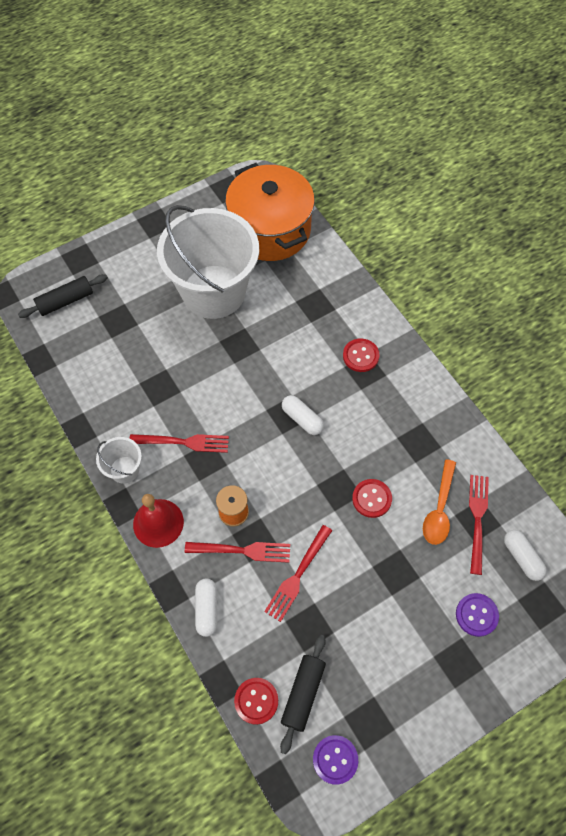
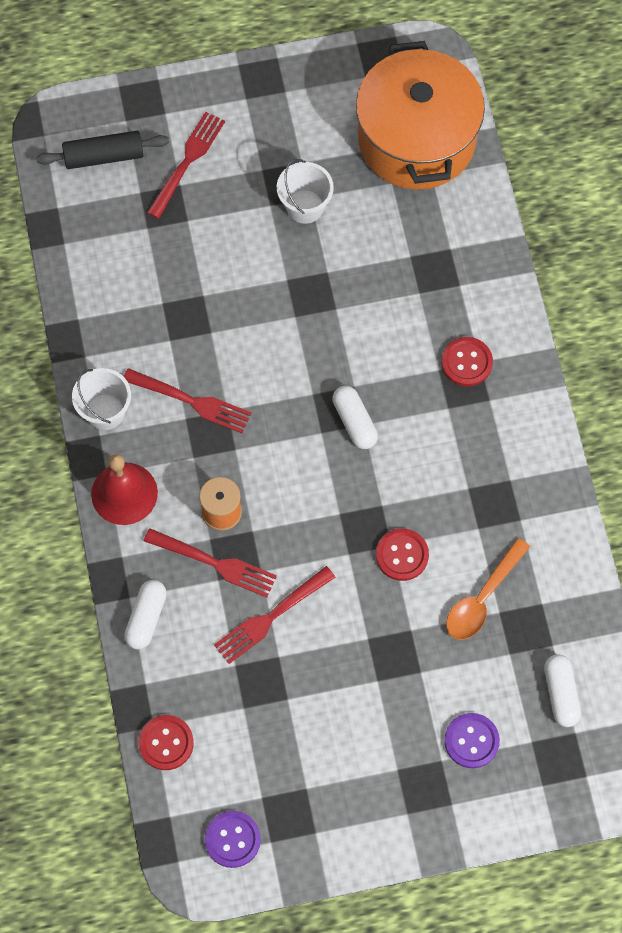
camera: 20 degrees right, 5 degrees up
(214, 292) = (305, 206): white bucket -> white bucket, size x0.41
(303, 694) = (224, 755): black rolling pin -> none
(477, 519) = (525, 627): red fork -> red fork (187, 161)

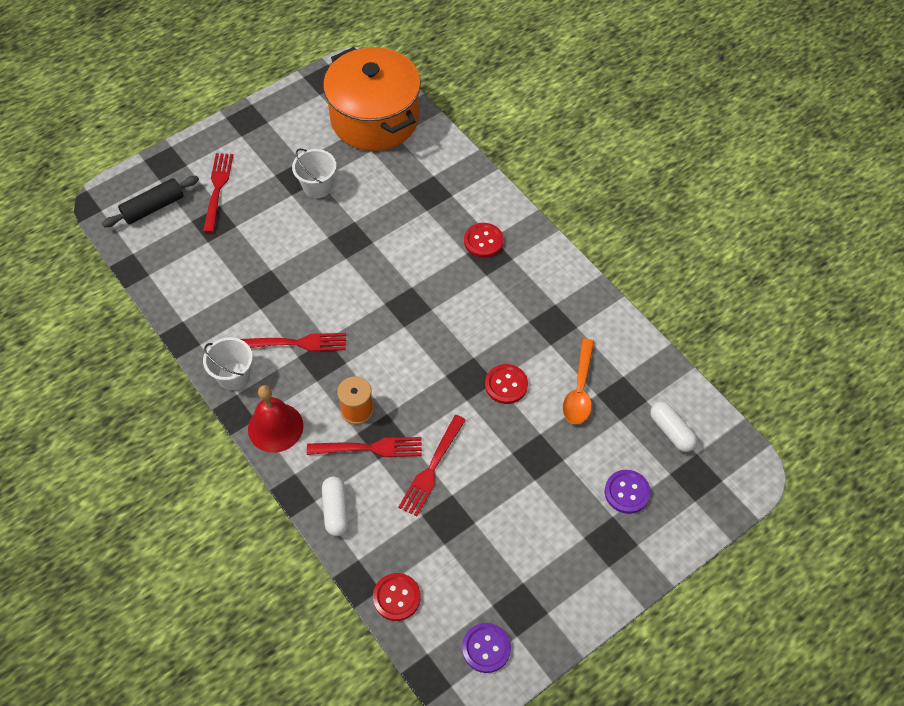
camera: 25 degrees left, 10 degrees down
(354, 422) = (424, 310): white capsule -> none

